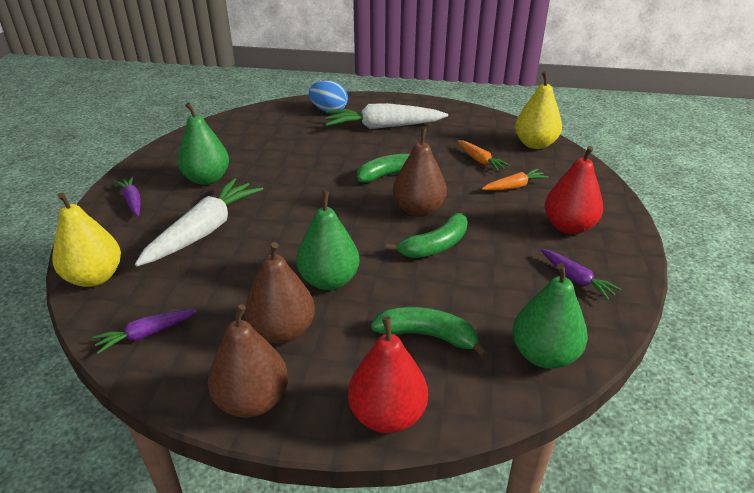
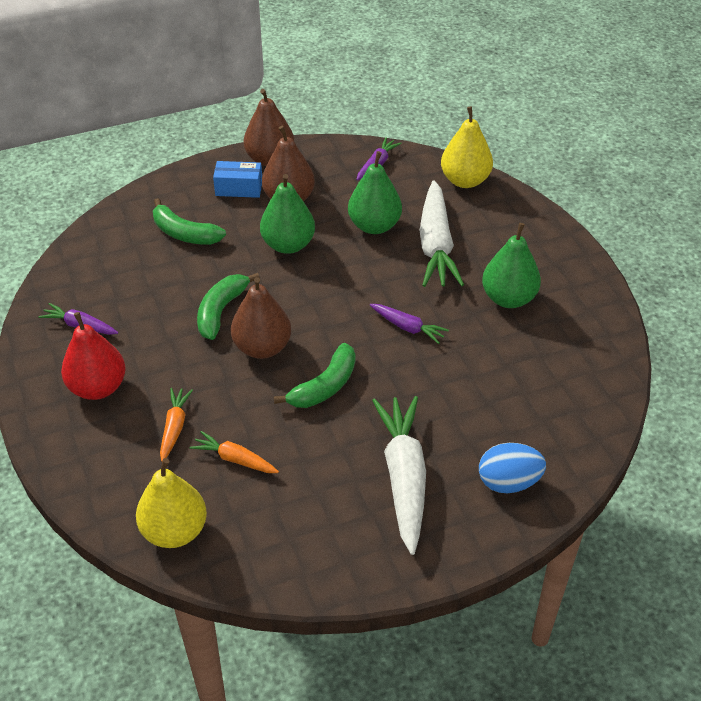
camera: 150 degrees right, 10 degrees up
(132, 201) = (538, 246): purple carrot -> purple carrot (408, 327)
(326, 371) = (239, 188): none -> blue box
(383, 127) = (403, 477): white carrot -> white carrot turned 60 degrees counterclockwise
(387, 415) = (183, 181): red pear -> none
(427, 335) = (185, 233): green banana -> green banana turned 45 degrees clockwise
(514, 186) = (174, 427): orange carrot -> orange carrot turned 150 degrees clockwise
(544, 355) = (94, 251): green pear -> green pear (374, 226)

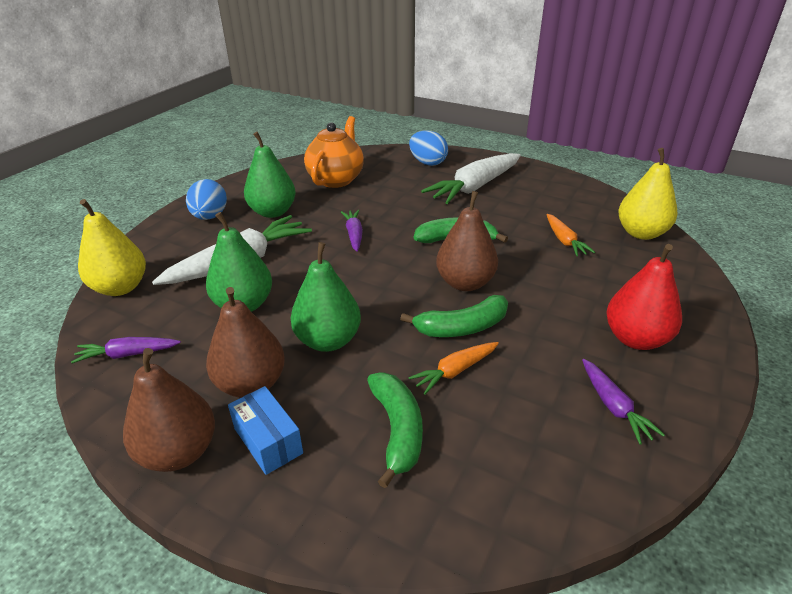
camera: 130 degrees left, 10 degrees down
(174, 427) = (591, 277): orange carrot -> orange carrot (455, 371)
(540, 257) = (210, 217): none -> blue egg
(540, 377) = (336, 179): none -> orange teapot

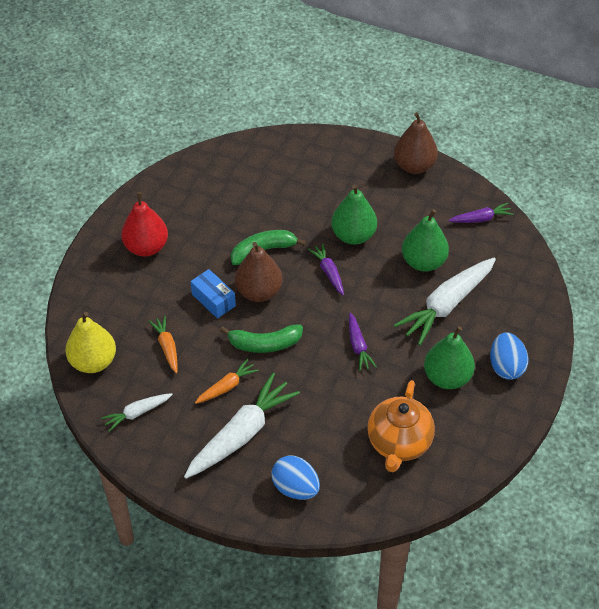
camera: 175 degrees right, 15 degrees up
(120, 287) = (527, 273): yellow pear -> none
(251, 384) = (392, 203): brown pear -> none
(268, 441) = (369, 174): blue box -> blue box (213, 300)
(397, 430) = (301, 182): green banana -> none
(455, 371) = (269, 218): orange carrot -> orange carrot (227, 386)
(576, 200) = (137, 413): none -> white carrot
(614, 407) = (178, 201): purple carrot -> purple carrot (328, 272)

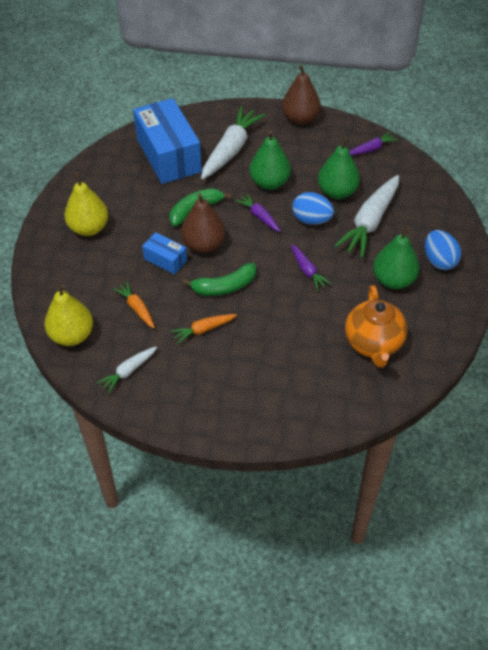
camera: 15 degrees left, 0 degrees up
(146, 247) = (89, 228): red pear -> yellow pear
(227, 386) = (203, 330): orange carrot -> orange carrot turned 150 degrees counterclockwise
(241, 434) = (231, 367): white carrot -> white carrot (231, 149)
(256, 181) = (169, 155): none -> blue box
(295, 488) = (297, 403): blue egg -> blue egg (311, 220)

